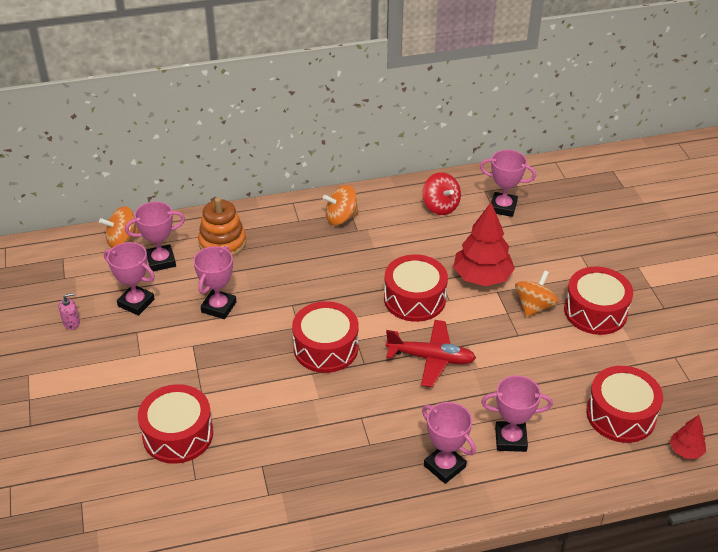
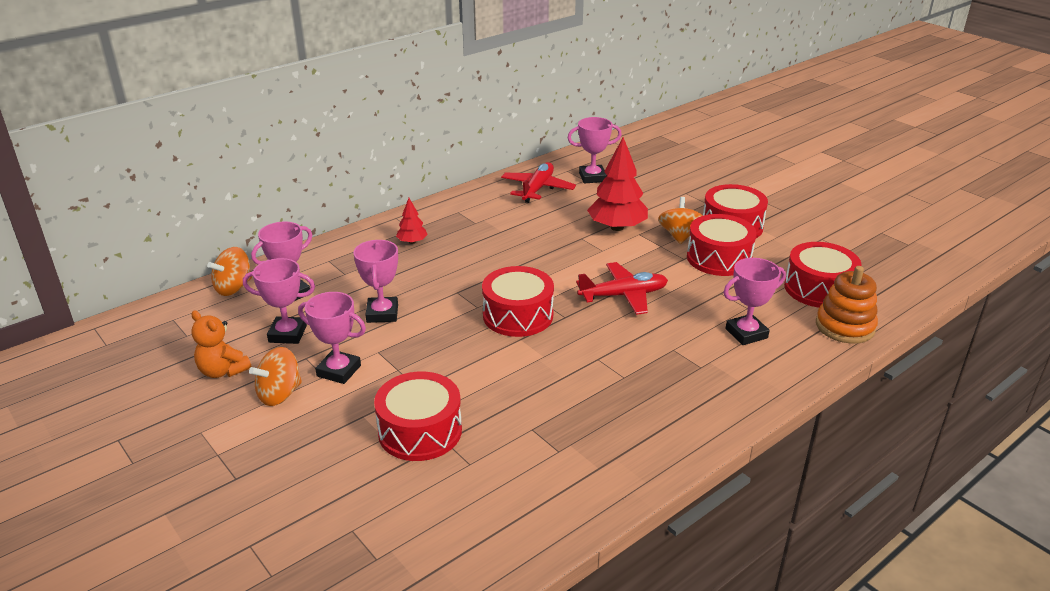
camera: 25 degrees left, 10 degrees down
(71, 323) = (223, 371): pink soap dispenser -> orange teddy bear
(222, 243) = (347, 263): orange stacking toy -> orange stacking toy (845, 326)
(341, 218) = (452, 217): orange spinning top -> orange spinning top (279, 394)
(414, 299) = (571, 257): red drum -> red drum (719, 258)
(440, 206) = (537, 189): red spinning top -> red plane
(444, 466) = (708, 372): pink trophy -> pink trophy (339, 371)
(685, 451) = (891, 298): red tree -> red tree (412, 242)

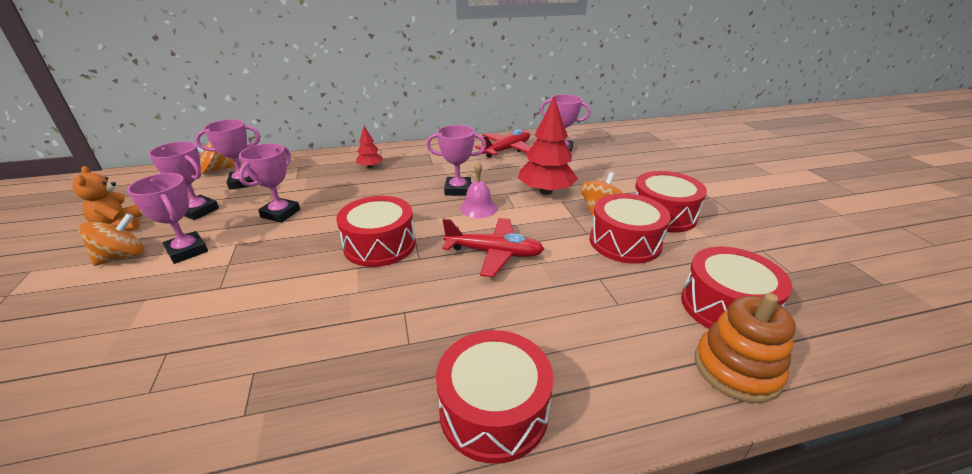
camera: 25 degrees right, 0 degrees up
(279, 394) = (122, 257): orange spinning top -> orange spinning top turned 150 degrees clockwise
(420, 431) = (161, 333): red drum -> red drum (494, 410)
(571, 259) = (478, 208): none -> pink bell
(746, 333) = (594, 336): pink trophy -> pink trophy (458, 190)

